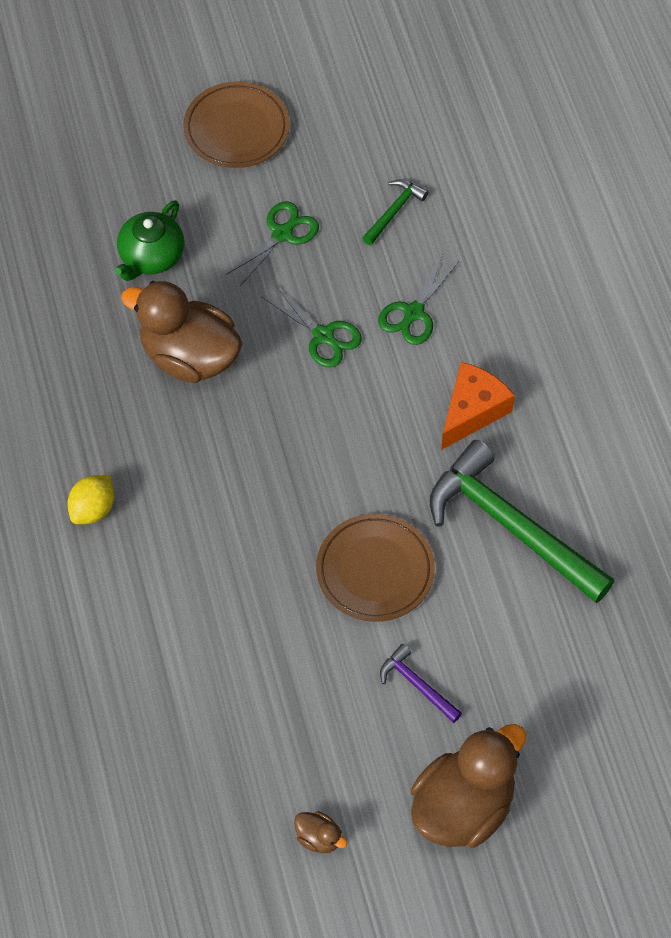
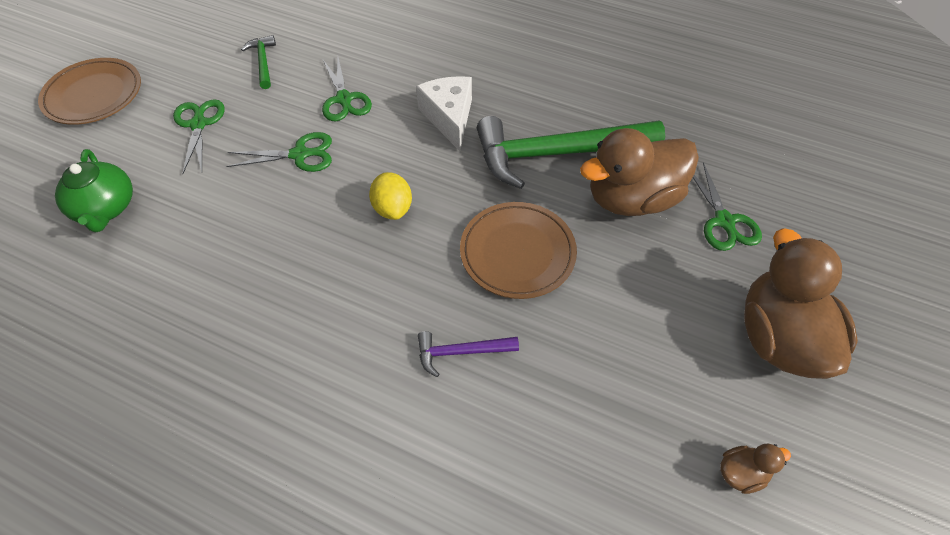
camera: 50 degrees left, 5 degrees down
(93, 509) = (253, 418): yellow lemon -> yellow lemon (393, 208)
(189, 356) = (212, 243): brown duck -> brown duck (632, 199)
(417, 684) = (641, 293): purple hammer -> purple hammer (461, 352)
(472, 411) = (449, 118): orange cheese -> white cheese
(554, 705) = (724, 222): none -> green scissors

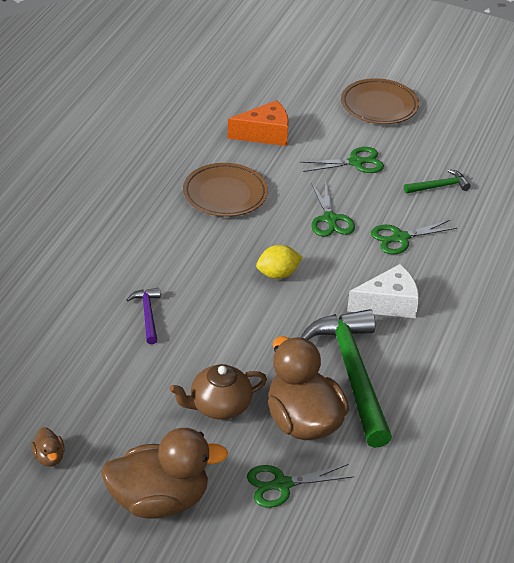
camera: 85 degrees right, 15 degrees down
(106, 208) = (265, 134): green teapot -> orange cheese
(517, 253) = (238, 346): brown plate -> brown plate (225, 194)
(619, 274) = (219, 406): none -> brown teapot

